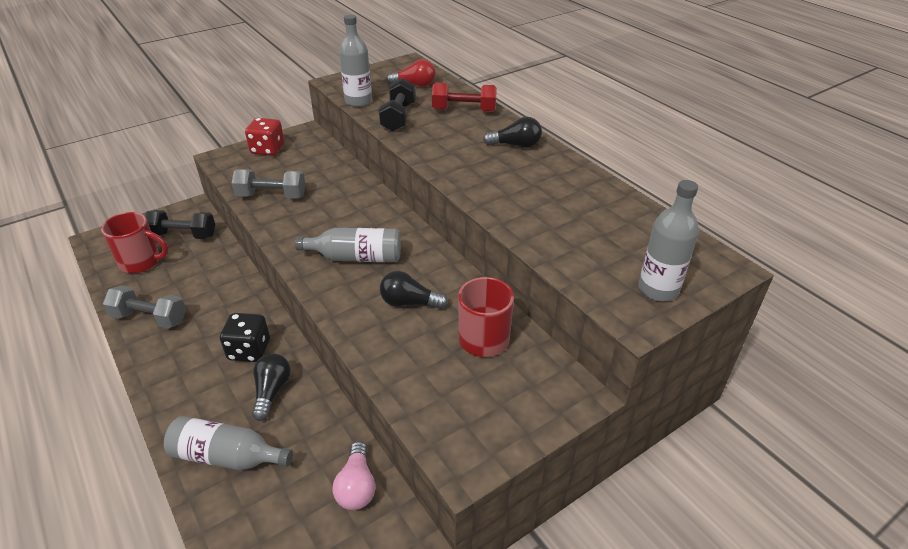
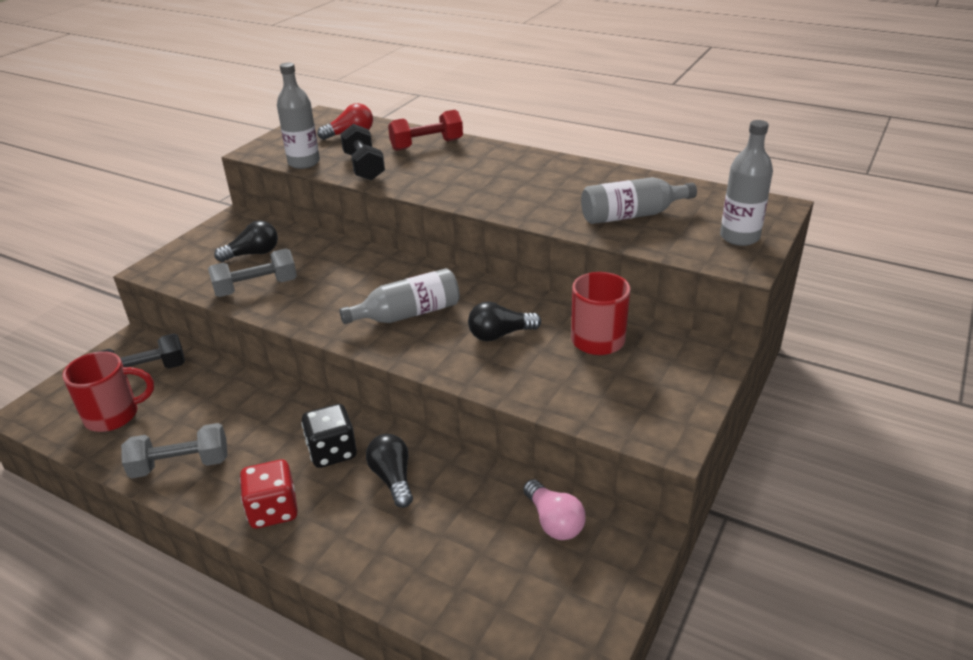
camera: 25 degrees left, 5 degrees down
(227, 456) = (398, 552): grey bottle -> grey bottle (632, 215)
(267, 149) = (205, 246): red dice -> red dice (273, 510)
(515, 145) = (508, 162): black light bulb -> black light bulb (253, 254)

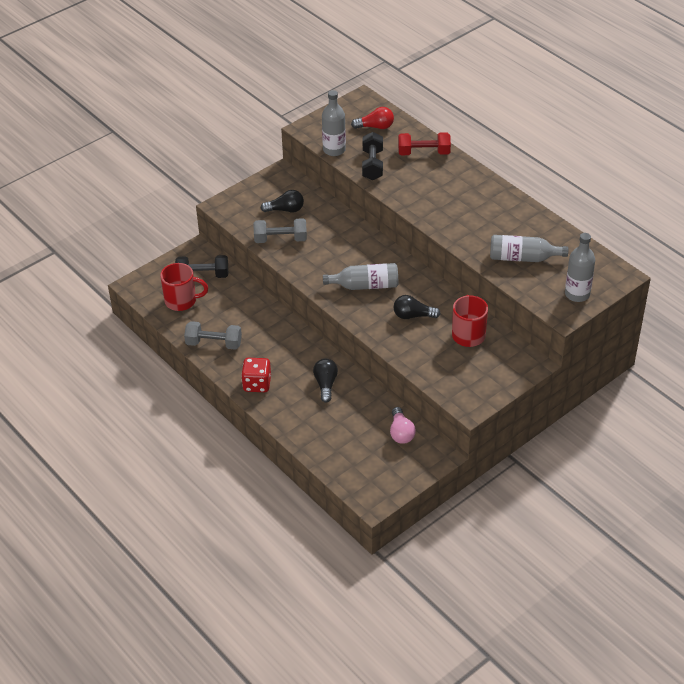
camera: 20 degrees right, 10 degrees up
(332, 452) = (298, 359): black dice -> none

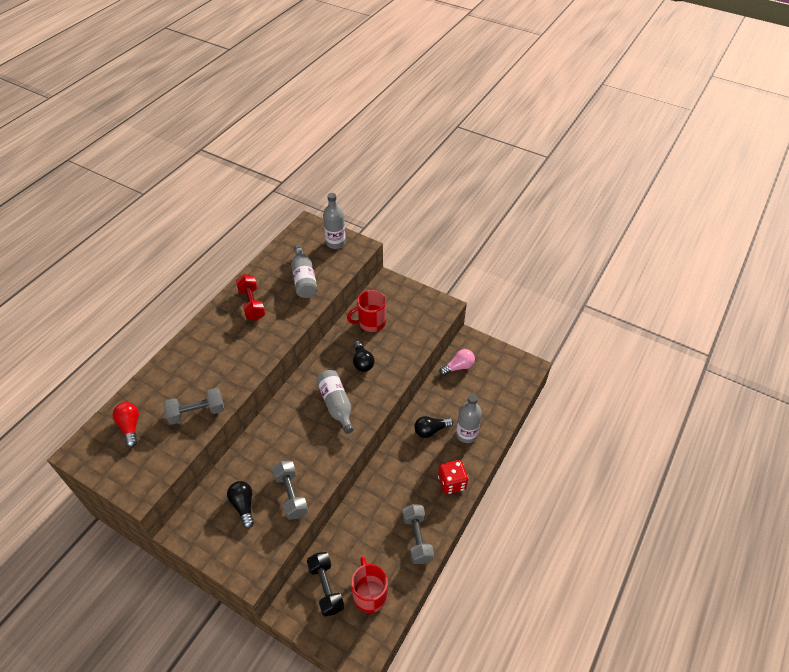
camera: 110 degrees left, 5 degrees up
(334, 150) = (176, 454): grey bottle -> grey bottle (466, 434)
(372, 165) = (197, 412): black dumbbell -> grey dumbbell
(424, 153) = (171, 375): red dumbbell -> red dumbbell (252, 304)

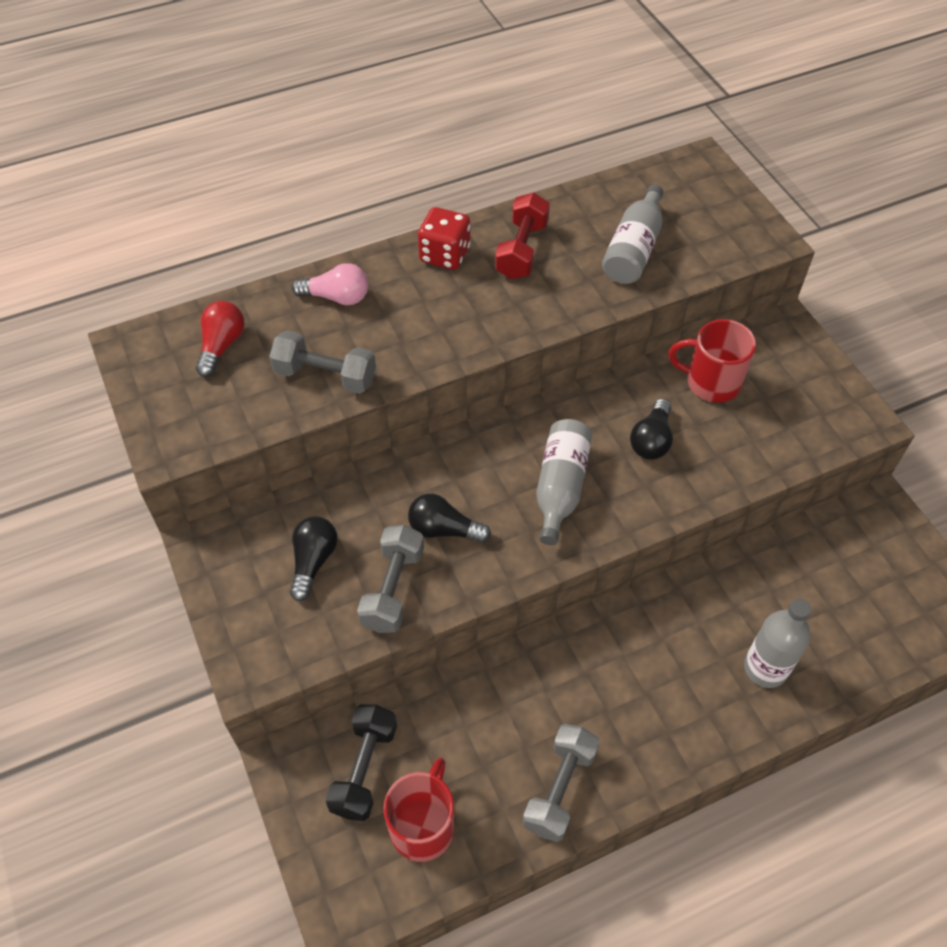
camera: 35 degrees right, 5 degrees up
(335, 243) = (729, 214): grey bottle -> none
(431, 430) = (705, 624): black light bulb -> black light bulb (444, 529)
(452, 483) = (682, 734): red dice -> red dice (445, 255)
(458, 367) = (829, 544): pink light bulb -> pink light bulb (336, 297)

